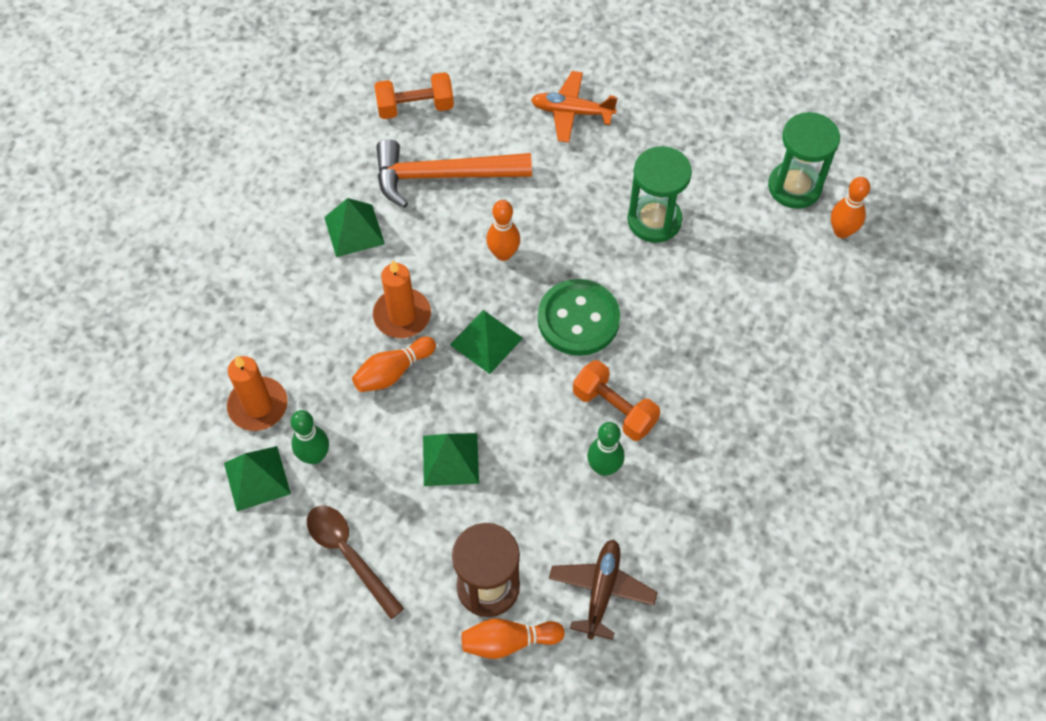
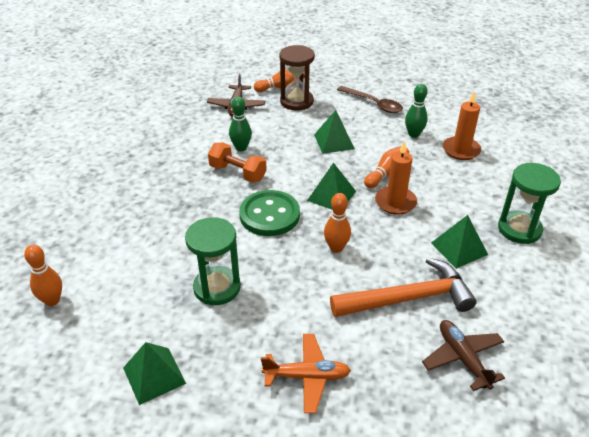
camera: 170 degrees right, 20 degrees down
(257, 478) = (440, 123): green pyramid -> green pyramid (154, 375)
(415, 107) = (463, 358): orange dumbbell -> brown plane
(794, 187) = (87, 333): green hourglass -> green hourglass (519, 229)

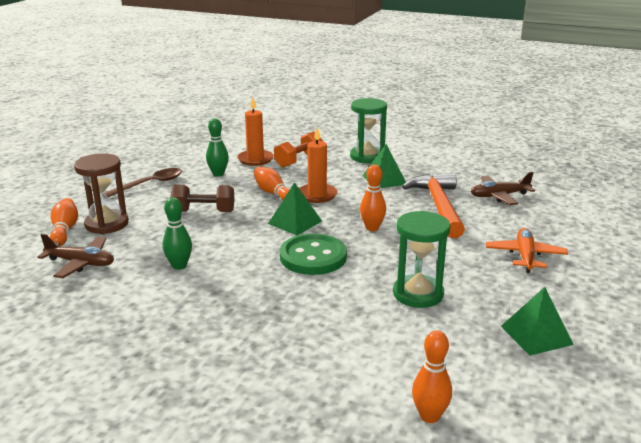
camera: 80 degrees left, 15 degrees down
(237, 173) = (228, 271): orange dumbbell -> orange dumbbell (298, 160)
(334, 141) = (204, 211): green pyramid -> brown dumbbell

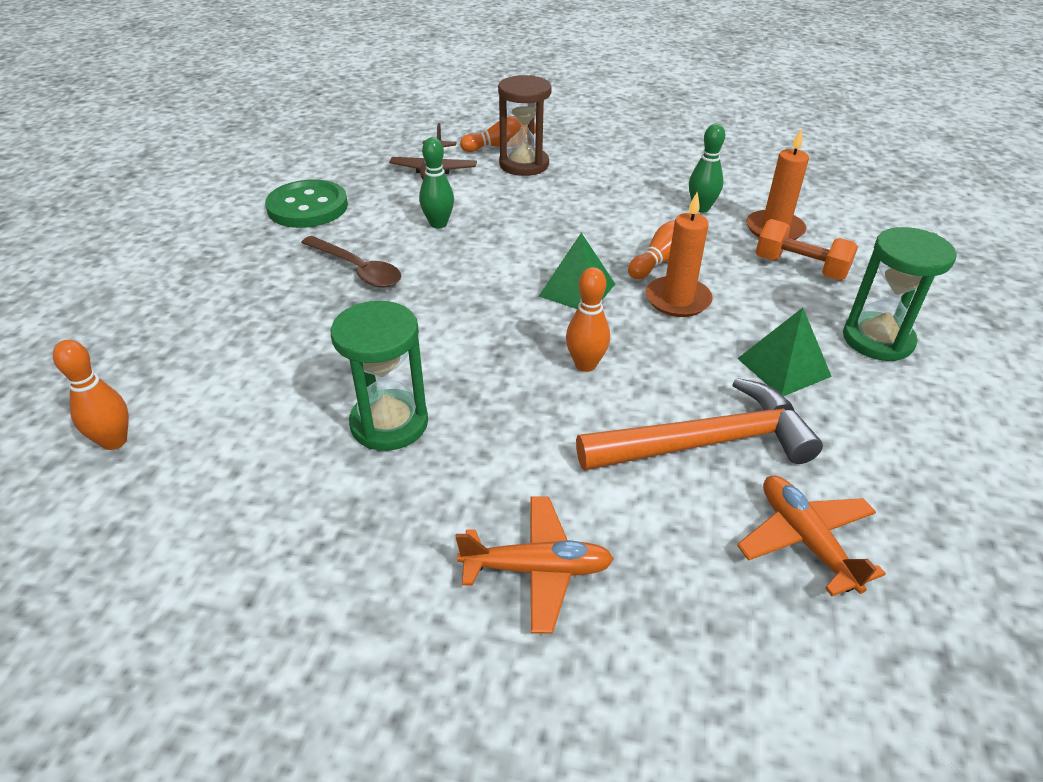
camera: 80 degrees right, 15 degrees up
(149, 184) = (639, 168): brown spoon -> brown spoon (357, 269)
(204, 211) = (580, 216): brown dumbbell -> none
(313, 257) = (479, 316): green button -> green button (308, 207)
(499, 196) = (805, 540): brown plane -> orange plane
(536, 335) = (271, 565): green pyramid -> none

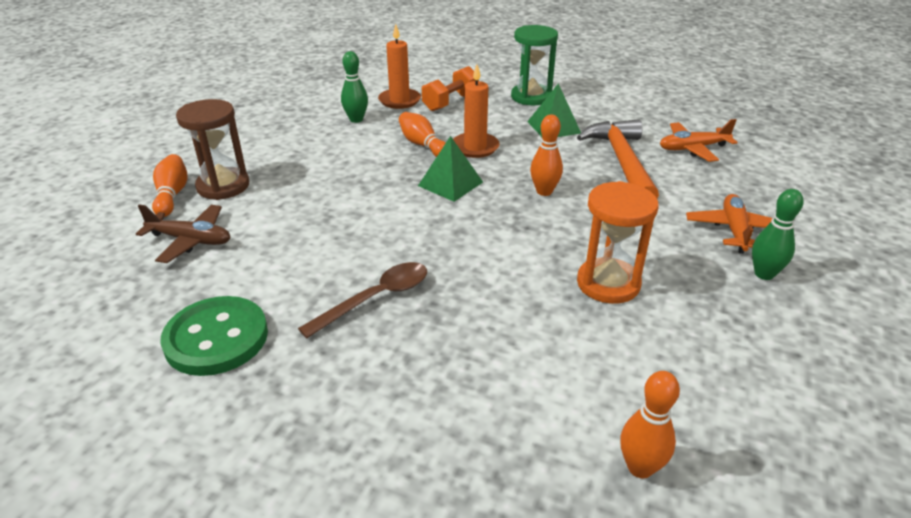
camera: 80 degrees left, 5 degrees down
(389, 423) = (608, 283): green hourglass -> orange hourglass
(438, 224) = (311, 244): green bowling pin -> green bowling pin (764, 274)

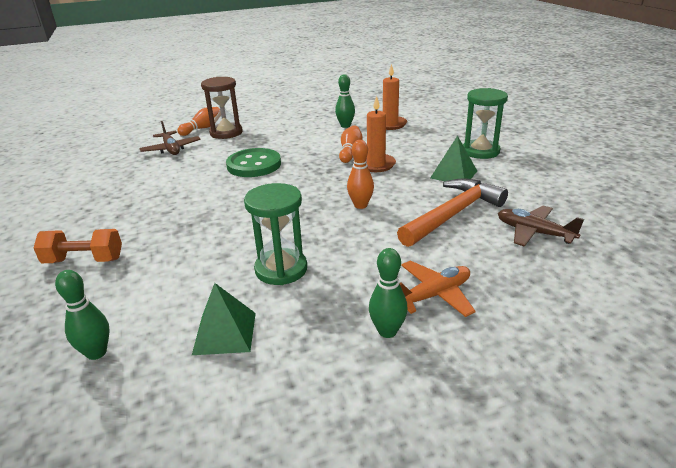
camera: 50 degrees right, 5 degrees down
(216, 338) = (103, 189): green button -> green button (254, 165)
(376, 298) = (175, 208): brown spoon -> none
(450, 102) = (418, 135): orange dumbbell -> orange dumbbell (84, 260)
(450, 184) = (320, 177): green pyramid -> green pyramid (224, 333)
(608, 283) = (281, 269): orange hourglass -> green hourglass
(640, 467) = (96, 353): orange bowling pin -> green bowling pin
(693, 148) = (534, 233): orange plane -> brown plane

